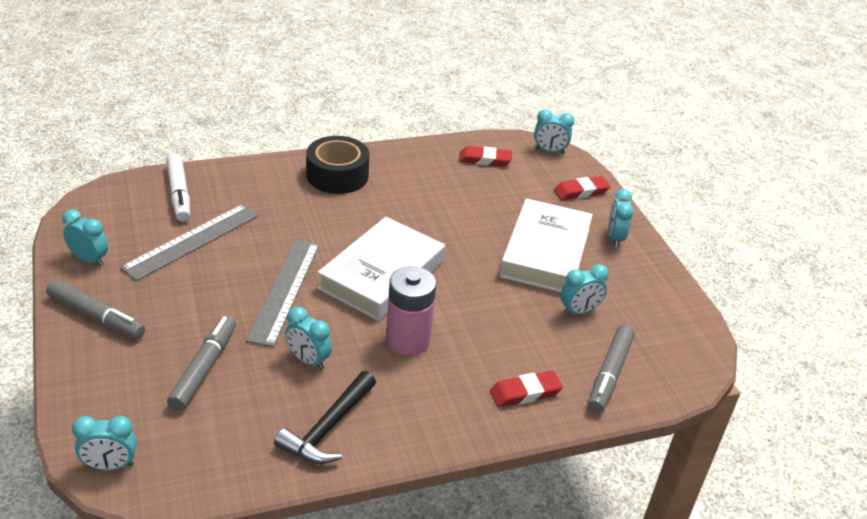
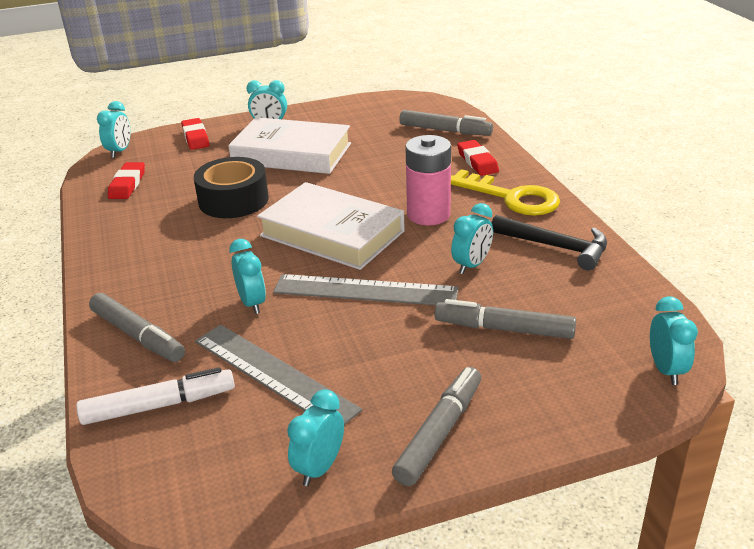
camera: 85 degrees left, 5 degrees down
(259, 180) = (138, 336): none -> grey marker
(337, 175) = (139, 275): black tape -> black tape (233, 200)
(436, 409) = (511, 197): none -> yellow key
(579, 311) = (372, 140): turquoise clock -> turquoise clock (252, 303)

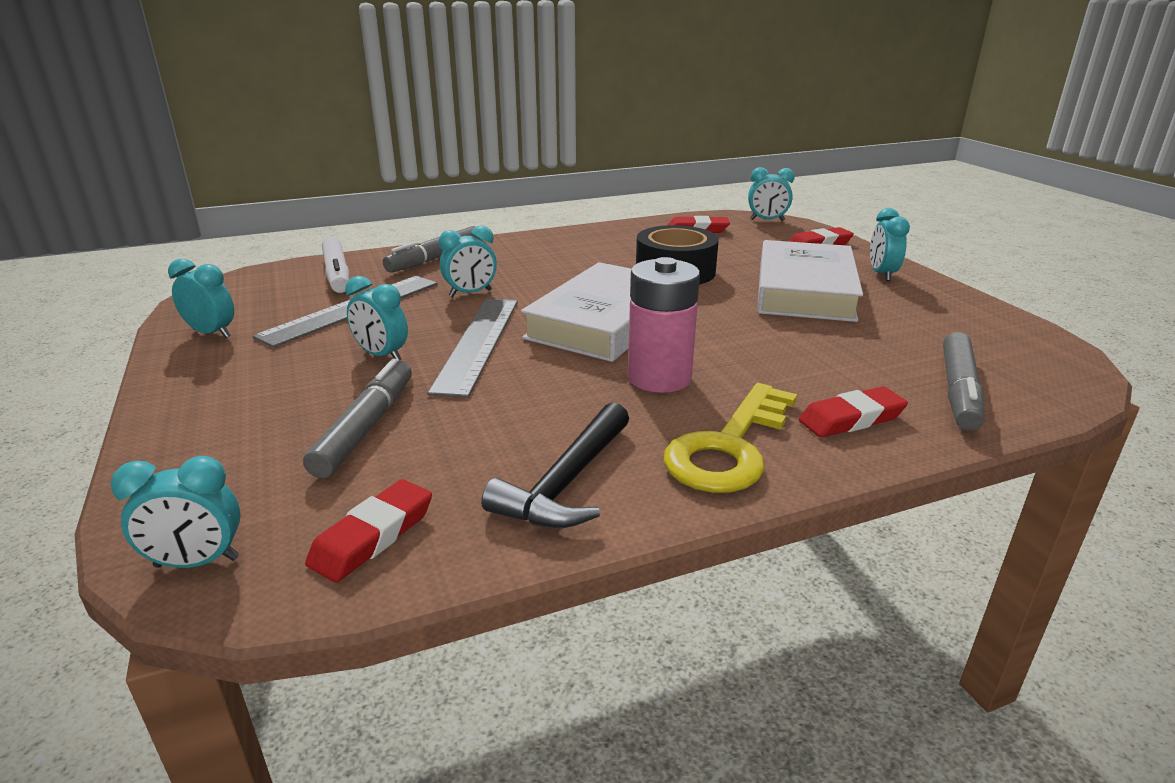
camera: 85 degrees right, 5 degrees down
(439, 432) = (210, 385): grey marker -> none
(471, 265) = (522, 408): turquoise clock -> turquoise clock (382, 355)
(622, 308) = (373, 536): none -> red eraser

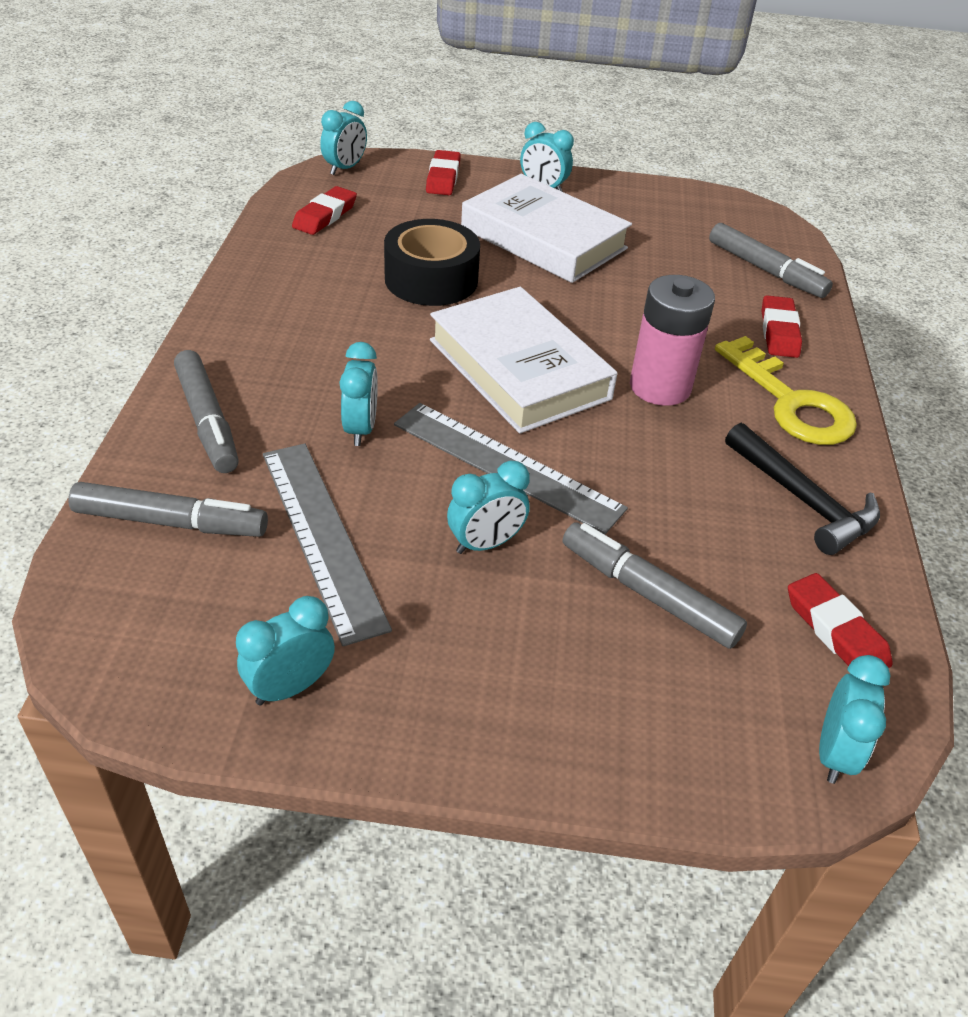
camera: 65 degrees left, 15 degrees up
(337, 274) = (171, 522): white marker -> grey marker

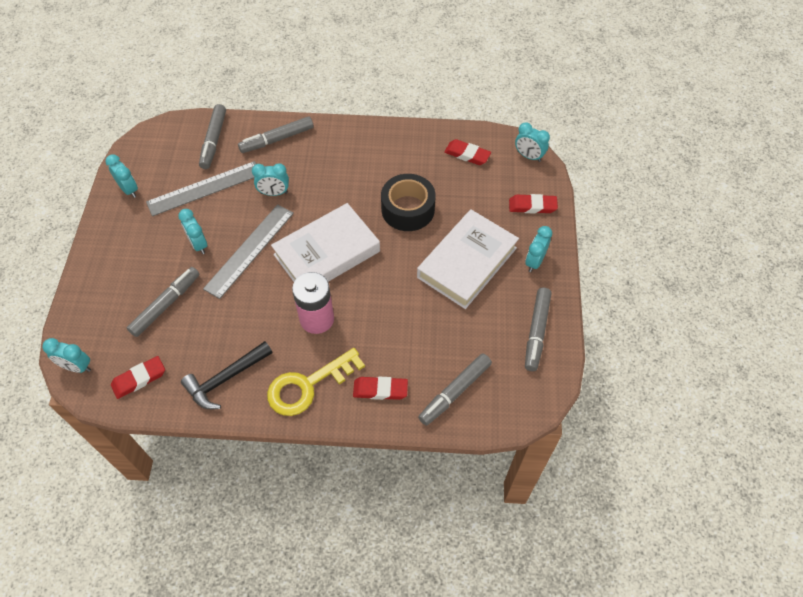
camera: 90 degrees right, 15 degrees up
(659, 202) = (536, 332): none -> grey marker

